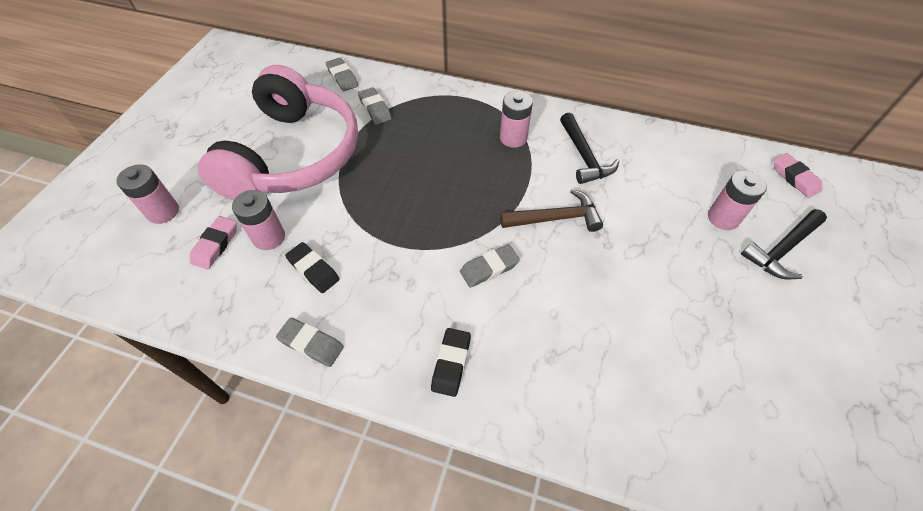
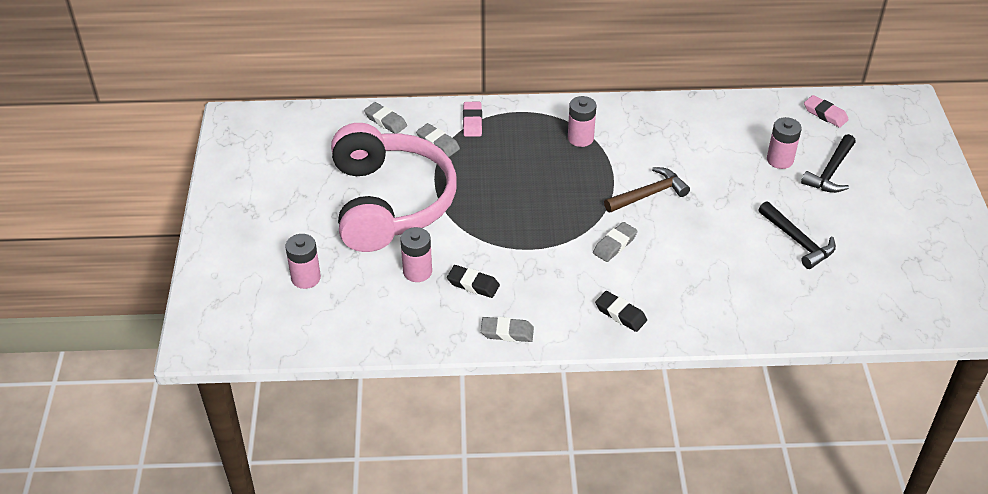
camera: 20 degrees left, 10 degrees down
(215, 245) = (375, 289): pink eraser -> pink eraser (472, 122)
(451, 363) = (620, 314): black eraser -> black eraser turned 45 degrees counterclockwise
(584, 156) = (649, 139): black hammer -> black hammer (797, 241)

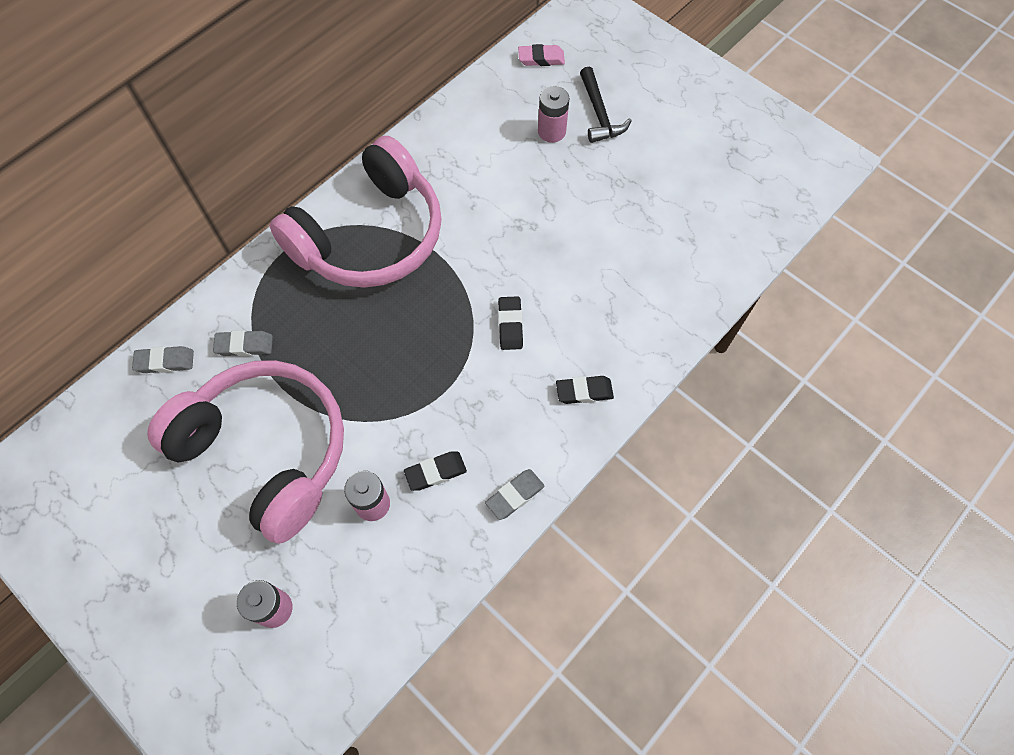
camera: 45 degrees left, 20 degrees up
(472, 122) = (253, 295): pink eraser -> none
(580, 138) = (370, 236): pink battery -> pink headphones
(614, 245) = (510, 325): grey eraser -> black eraser
(648, 194) = (486, 249): brown hammer -> none
(797, 241) = (640, 202): black hammer -> none

